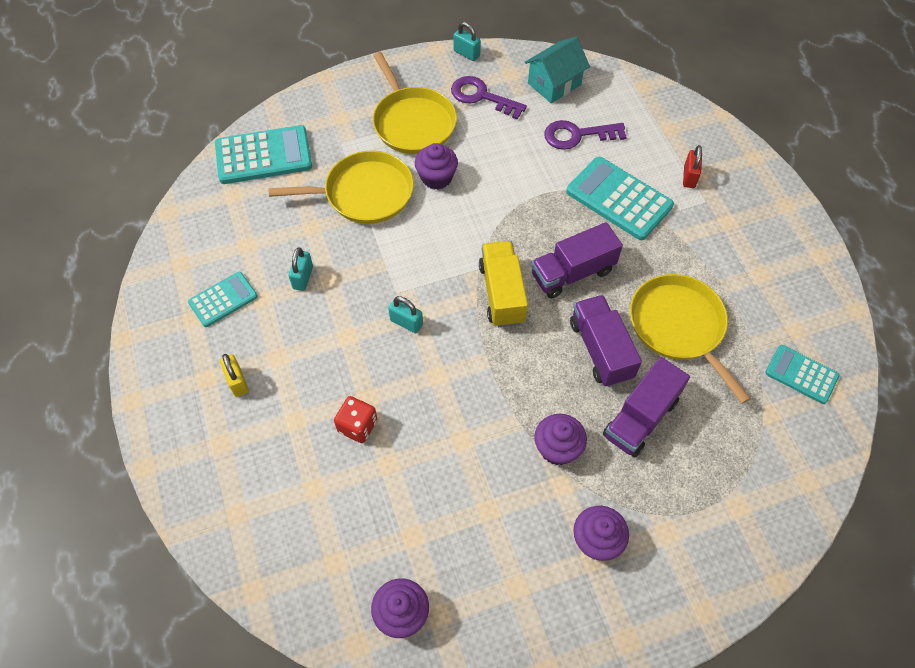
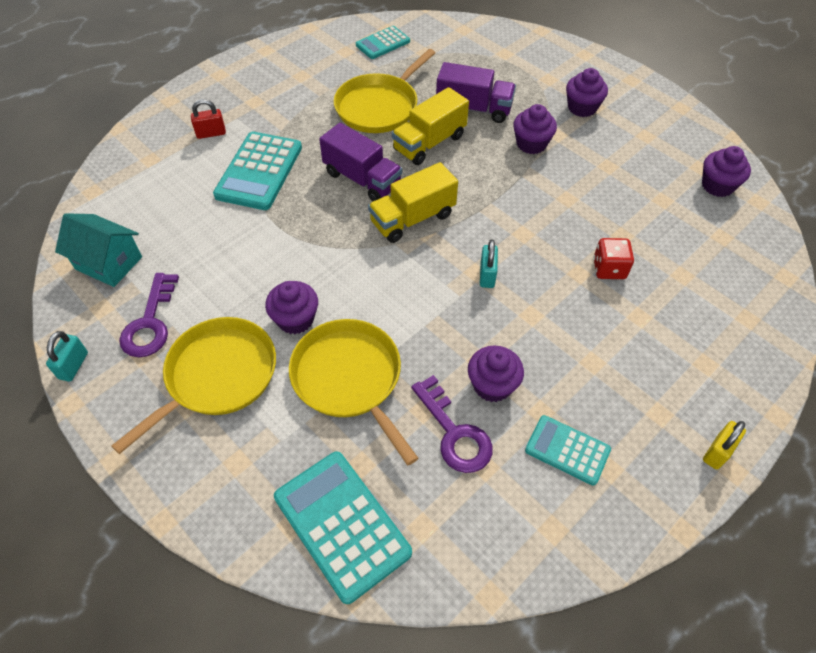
camera: 115 degrees left, 5 degrees down
(237, 381) = (642, 383): yellow padlock -> yellow padlock (717, 452)
(303, 277) = (492, 385): turquoise padlock -> purple cupcake
(577, 135) = (184, 222): purple key -> purple key (454, 432)
(600, 350) = (429, 143): purple truck -> yellow truck
(801, 374) = (383, 43): turquoise calculator -> turquoise calculator turned 45 degrees clockwise

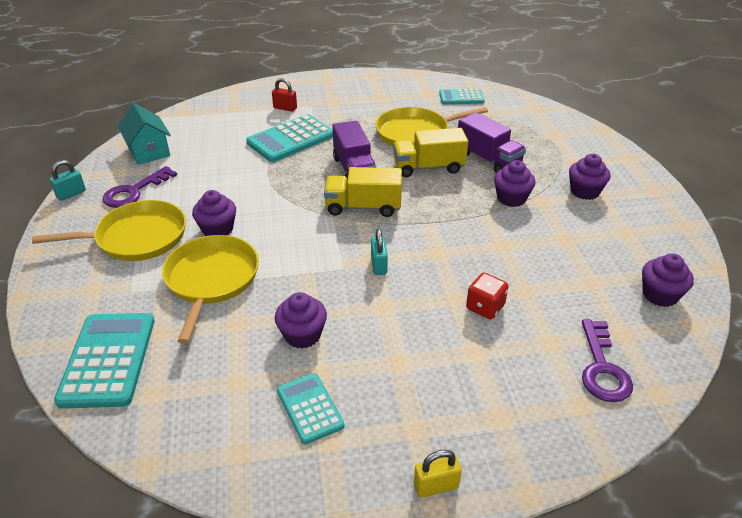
camera: 35 degrees right, 15 degrees down
(454, 432) = (241, 349): purple key -> purple key (602, 368)
(487, 275) = (379, 265): turquoise padlock -> turquoise padlock turned 45 degrees counterclockwise

